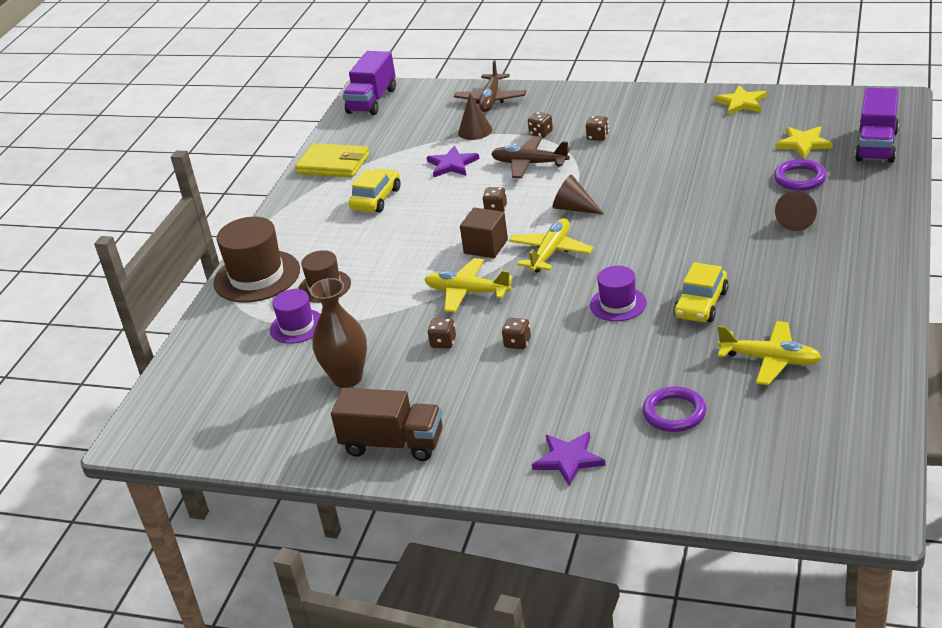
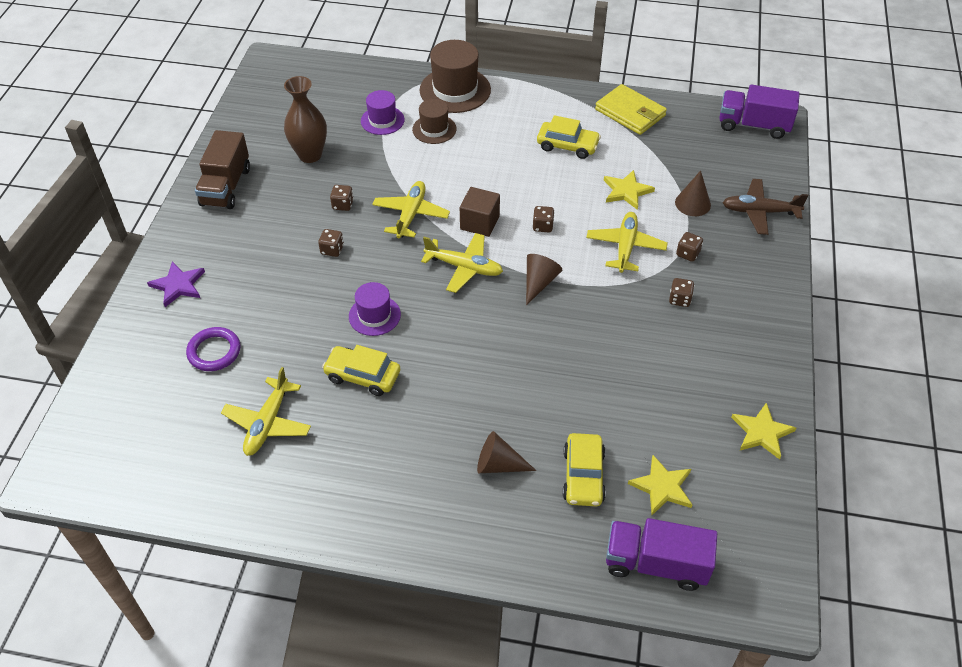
camera: 80 degrees right, 15 degrees up
(333, 164) = (630, 112): yellow wallet -> yellow wallet turned 60 degrees counterclockwise
(452, 164) = (626, 191): purple star -> yellow star
(529, 164) = (625, 247): brown plane -> yellow plane
(800, 178) = (583, 476): purple ring -> yellow car

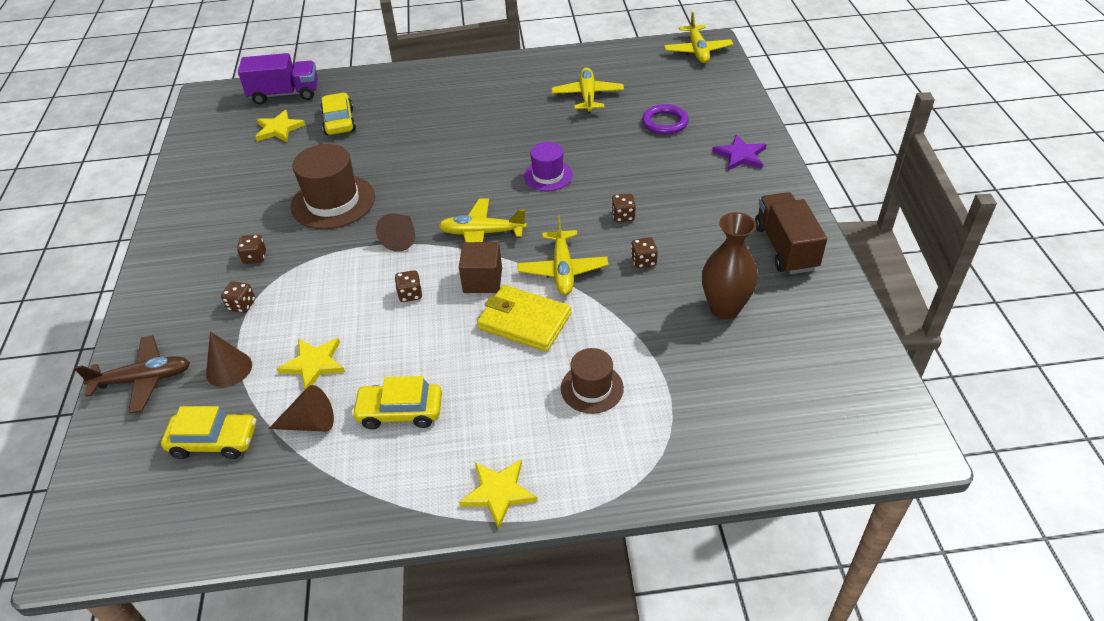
camera: 165 degrees right, 5 degrees down
(362, 376) = (533, 136): yellow car -> yellow car (214, 441)
(382, 120) = (669, 382): purple hat -> none
(455, 90) = (595, 467): brown hat -> brown hat (333, 202)
(499, 465) = (404, 113): brown cone -> brown cone (310, 423)
(625, 247) = (313, 295): yellow plane -> yellow plane (697, 51)
(630, 112) = (312, 500): yellow wallet -> yellow wallet (524, 321)
(753, 125) = (115, 530): purple truck -> none
(761, 432) = (193, 176): yellow star -> yellow star (498, 493)

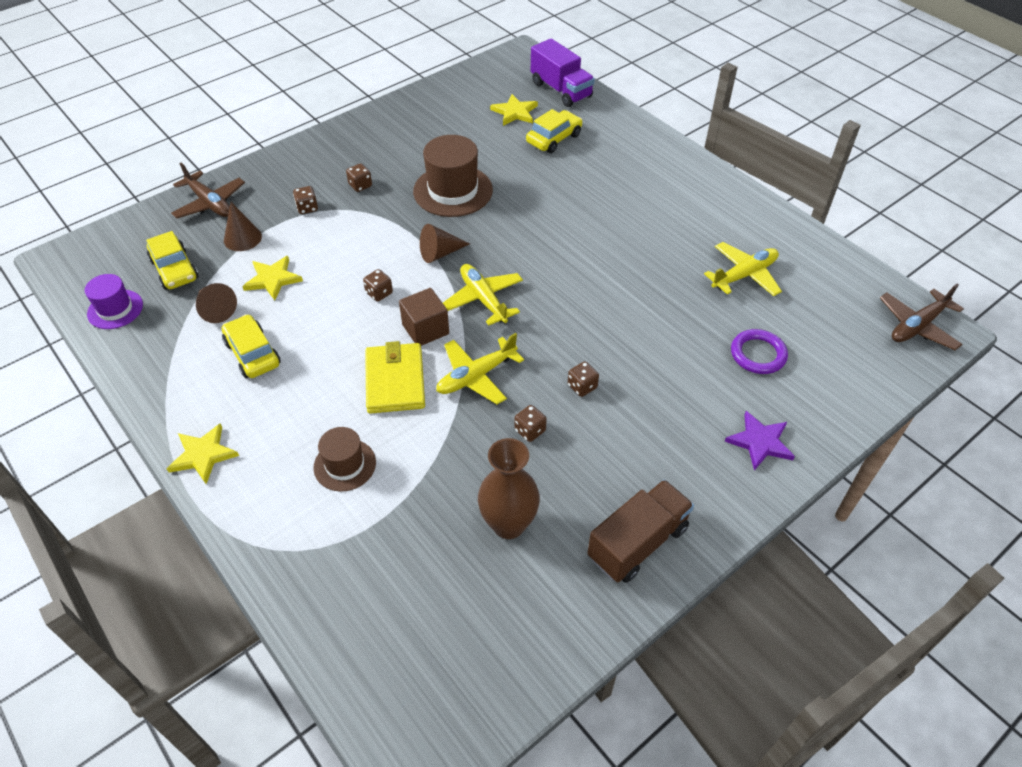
camera: 55 degrees right, 5 degrees up
(548, 176) = (596, 305): purple hat -> purple hat (115, 309)
(697, 51) = (917, 326): yellow plane -> brown plane

